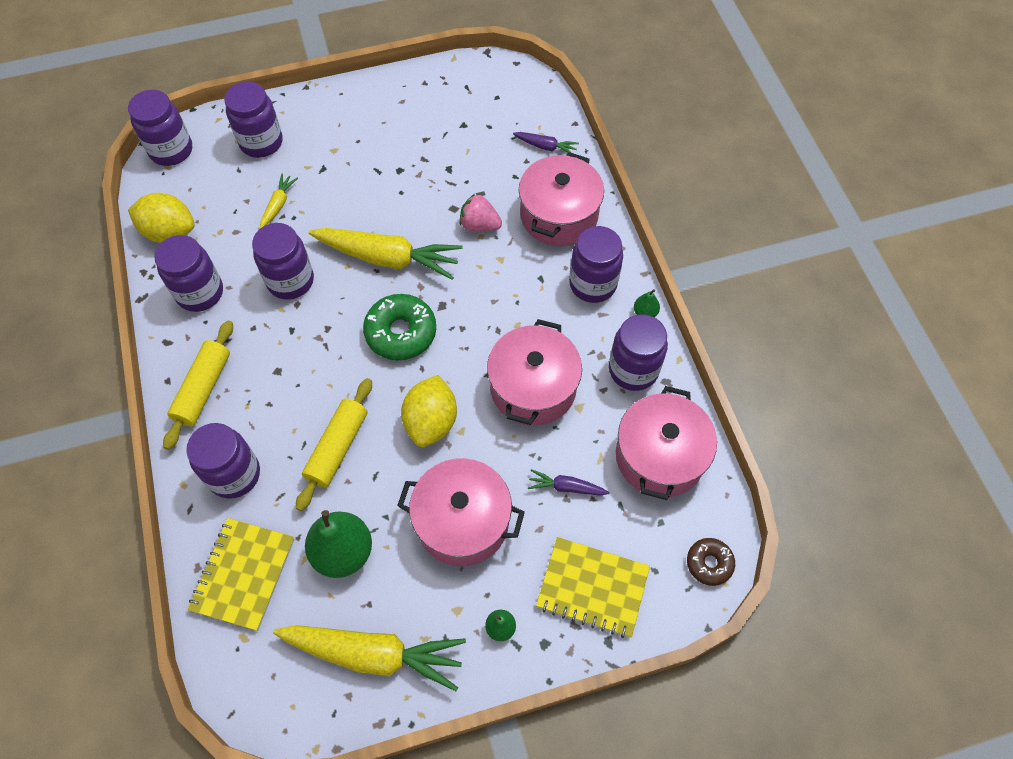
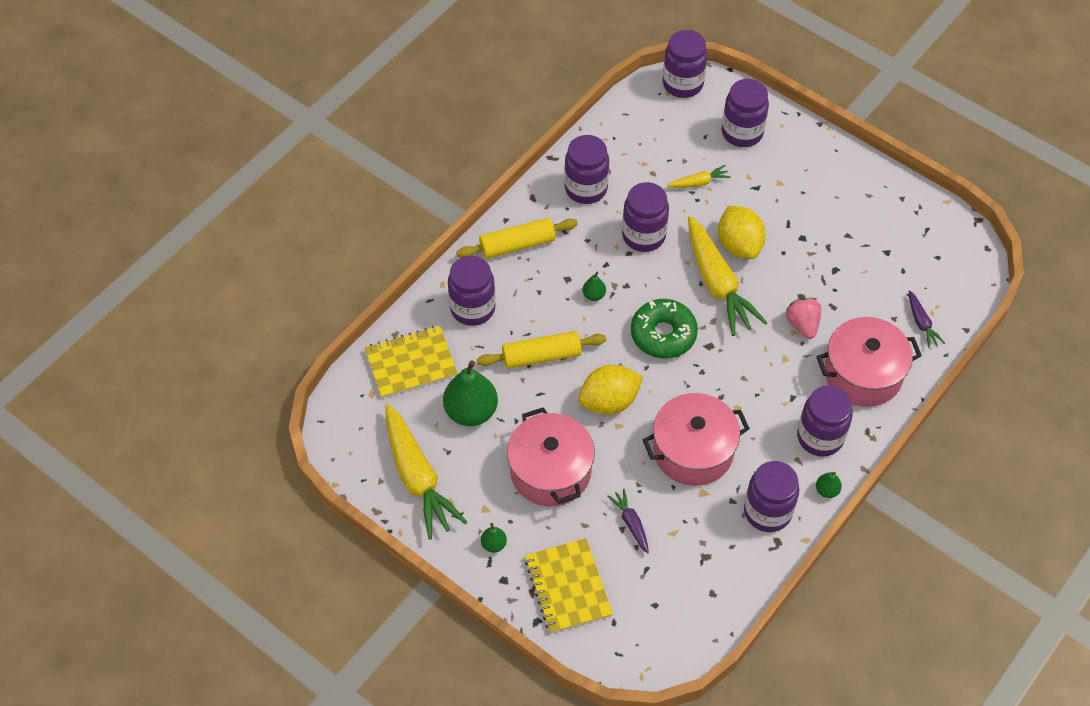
camera: 55 degrees right, 5 degrees down
(169, 232) = (616, 134): yellow lemon -> yellow lemon (739, 245)
(313, 361) = (594, 295): none -> green pear
(659, 456) = (708, 573): pink pot -> none
(709, 563) = (649, 657): brown donut -> none

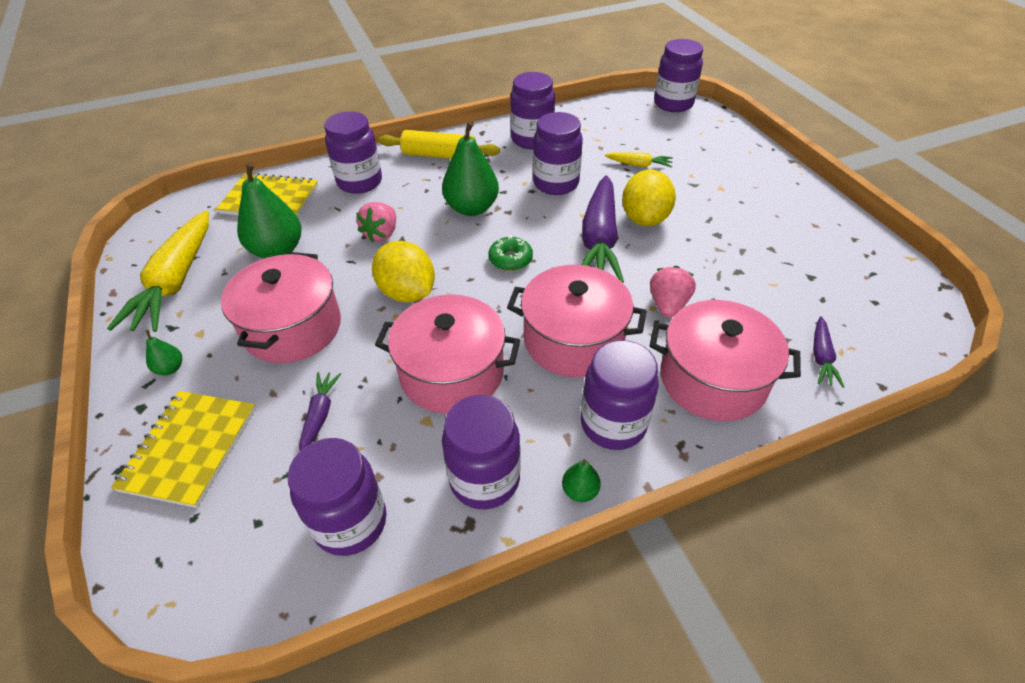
camera: 30 degrees right, 10 degrees down
(541, 356) = (381, 234): yellow rolling pin -> pink strawberry
(594, 295) = (472, 208): green pear -> green pear, size x2.19
(609, 401) = (407, 292): yellow lemon -> yellow lemon turned 45 degrees clockwise
(663, 334) = (510, 259): green donut -> green donut, size x0.58
(717, 284) = (599, 240): yellow carrot -> purple carrot
(742, 132) = (706, 145): purple jar -> purple jar (350, 522)
(756, 386) = (573, 340): none -> pink pot

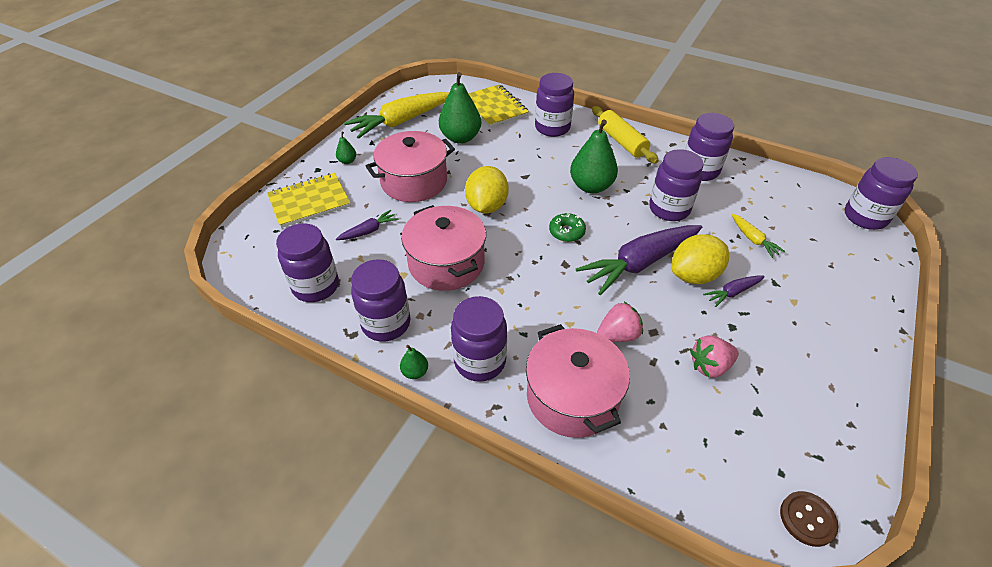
camera: 50 degrees right, 0 degrees up
(381, 234) = (520, 165): pink strawberry -> pink strawberry (709, 366)
(573, 340) = (529, 303): pink pot -> none
(821, 357) = (668, 457): purple carrot -> purple carrot (732, 293)
(923, 315) = (807, 519): none -> brown button

